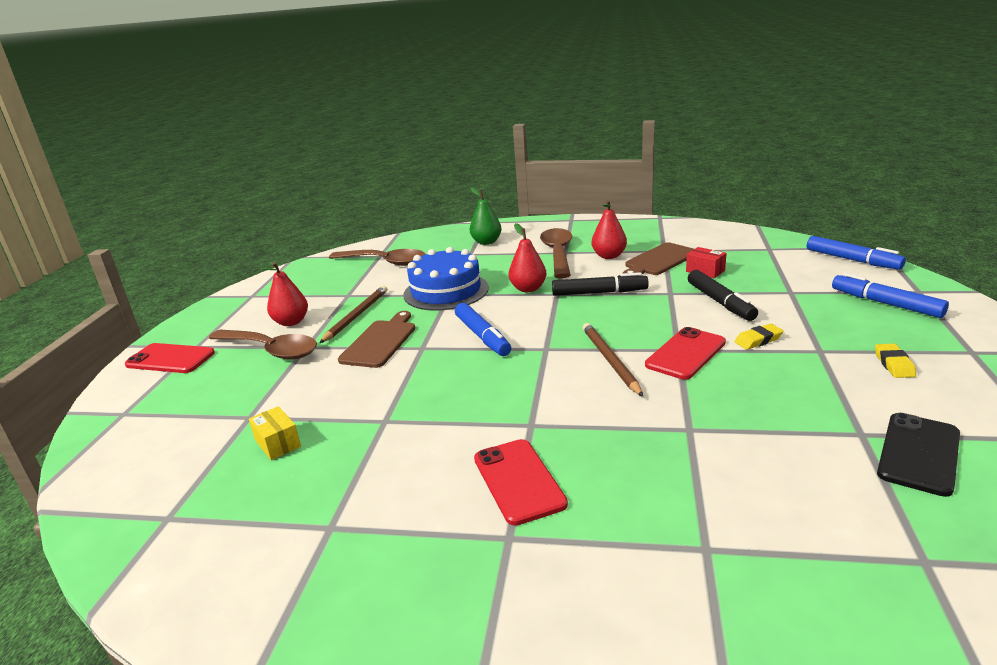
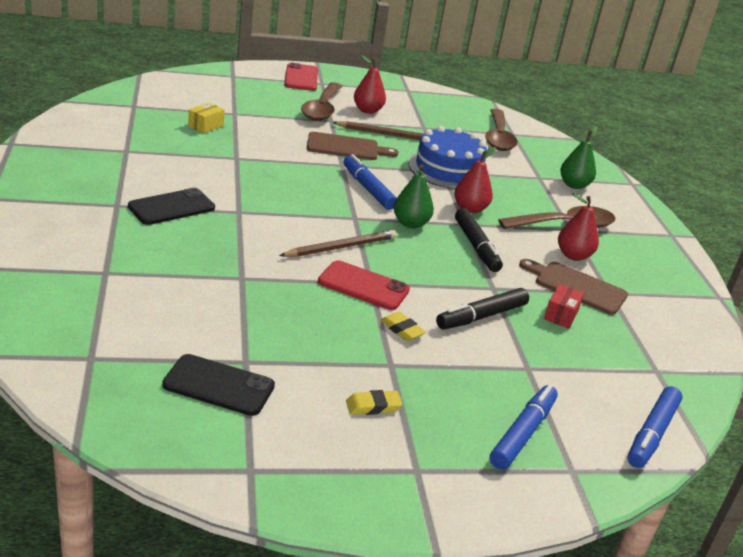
camera: 65 degrees right, 5 degrees up
(482, 336) = (368, 189): blue marker -> blue marker turned 105 degrees clockwise
(518, 481) = (171, 207): red phone -> black phone
(557, 319) = (410, 223): none -> green pear

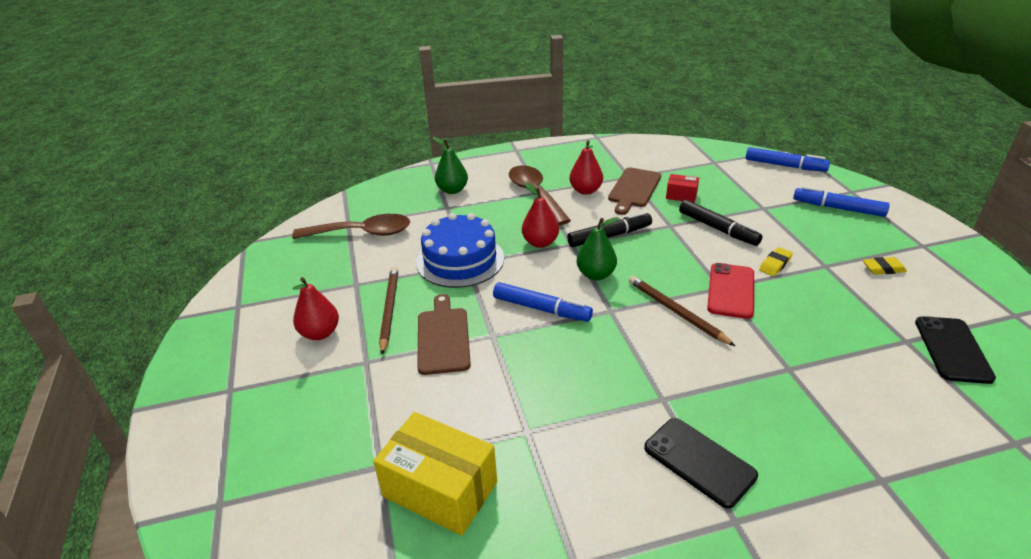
camera: 90 degrees left, 5 degrees up
(205, 126) = (440, 489): yellow box -> yellow box, size x2.05
(301, 78) = (211, 416): red phone -> none
(322, 109) = (329, 375): brown spoon -> none
(368, 189) = (541, 308): blue marker -> blue marker turned 120 degrees counterclockwise
(373, 406) = (883, 269): yellow eraser -> yellow eraser turned 75 degrees counterclockwise

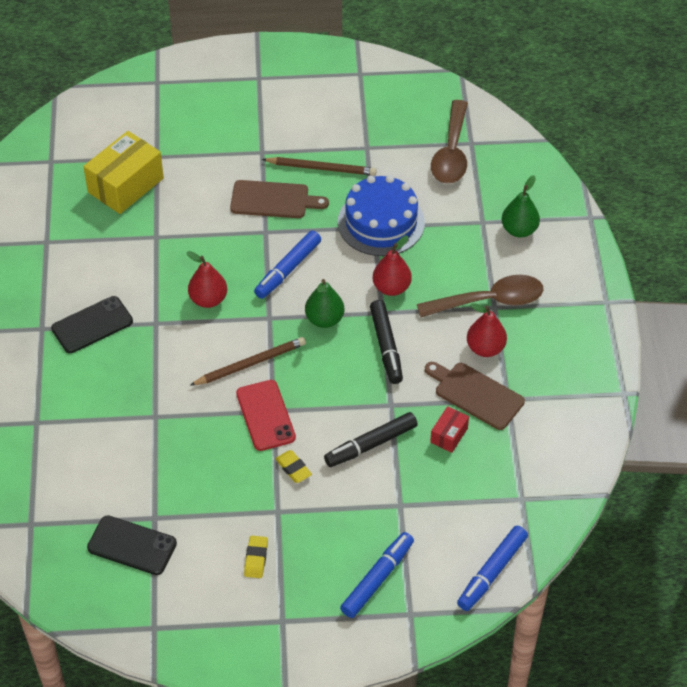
camera: 100 degrees right, 15 degrees up
(320, 333) = (306, 125): red pear -> red pear (208, 299)
(731, 291) = (265, 415): red phone -> red phone turned 45 degrees clockwise

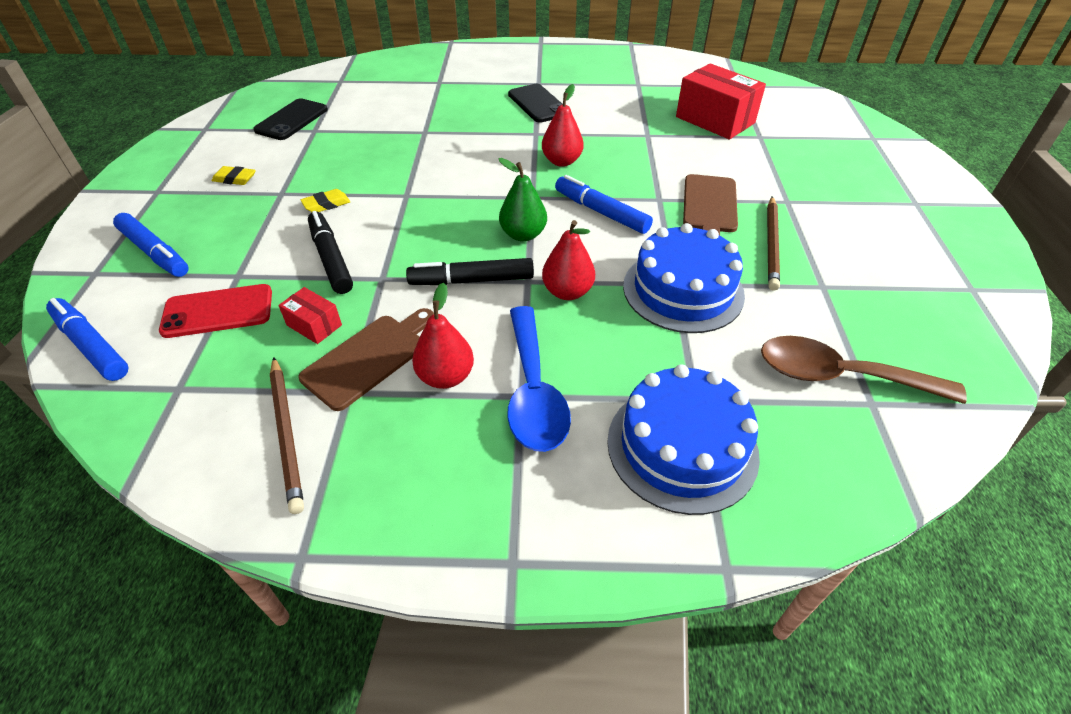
camera: 95 degrees right, 5 degrees down
(125, 185) = (715, 120): yellow box -> red box
(250, 363) = (471, 183): brown pencil -> brown pencil (287, 434)
(265, 415) = (401, 190): red phone -> red phone (218, 311)
(489, 301) = (533, 391): brown spoon -> blue spoon
(519, 230) = (682, 447): green pear -> blue cake

